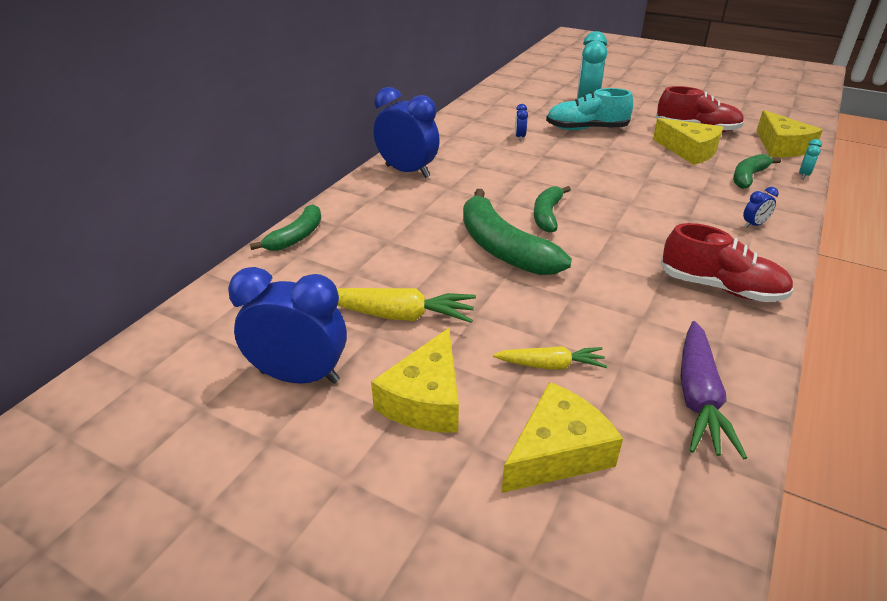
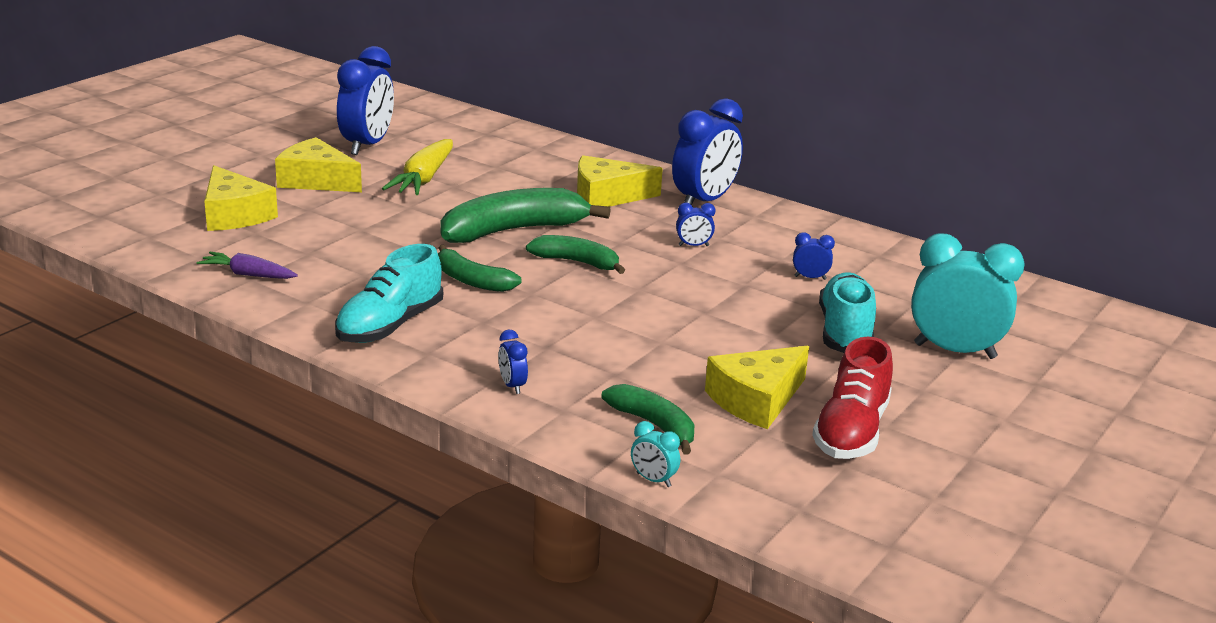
camera: 95 degrees right, 10 degrees down
(296, 237) = (568, 148): green banana -> green banana (471, 280)
(491, 173) = (693, 246): none -> blue clock
(550, 365) = (324, 226): yellow carrot -> none
(698, 397) = (248, 275): purple carrot -> purple carrot, size x0.63
(720, 288) = (390, 325): red shoe -> turquoise shoe
(781, 147) = (772, 497): yellow cheese -> yellow cheese (607, 196)

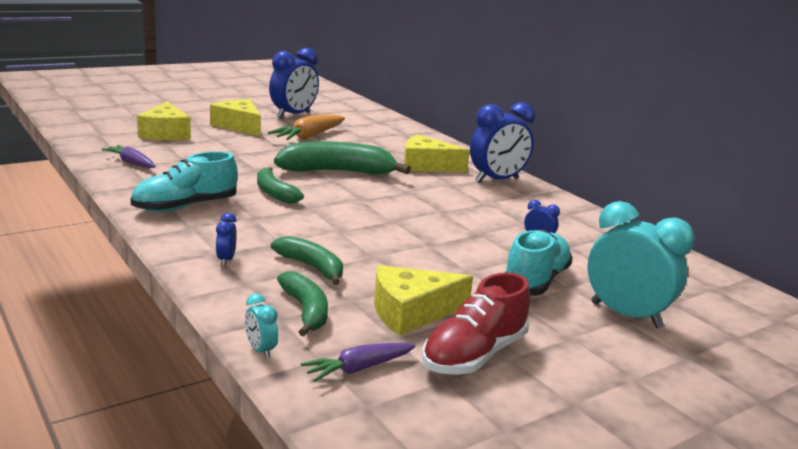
camera: 20 degrees right, 5 degrees down
(424, 179) = (309, 136): yellow carrot -> orange carrot
(577, 262) = (363, 197): green banana -> green banana (312, 267)
(693, 246) = (462, 203): blue clock -> none
(761, 474) = (358, 369): none -> purple carrot

